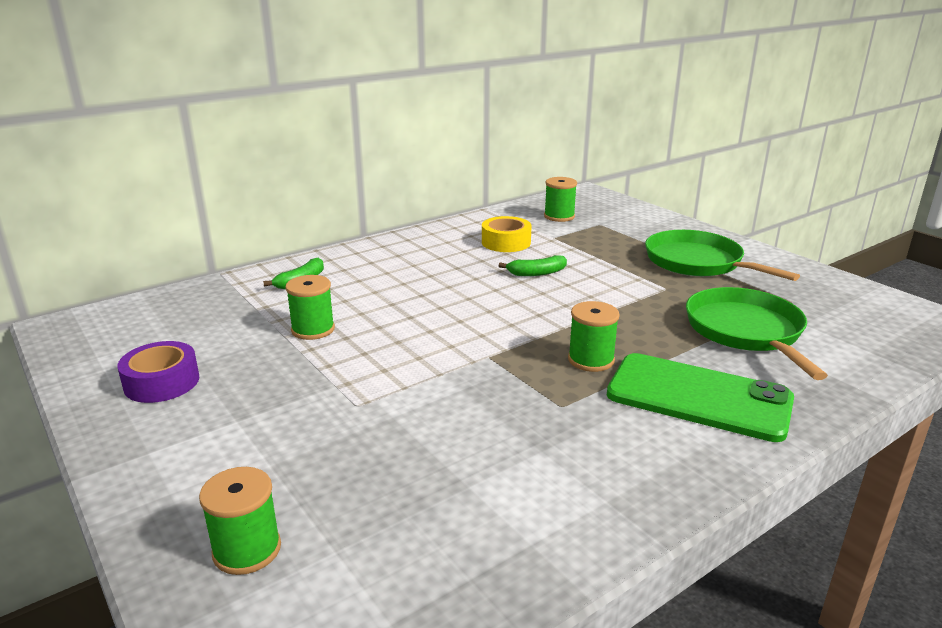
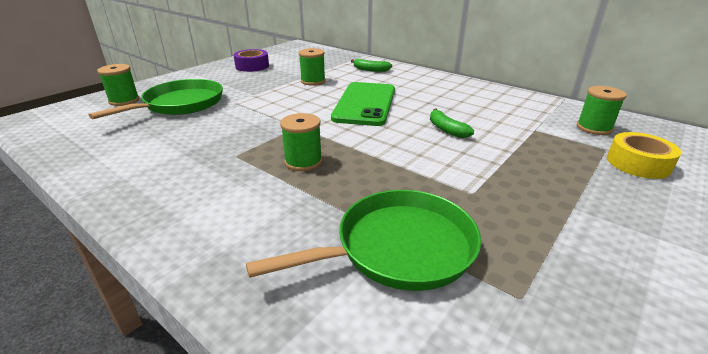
camera: 75 degrees right, 5 degrees up
(506, 242) = (497, 113): yellow tape -> yellow tape (638, 163)
(697, 262) = (571, 214): green pan -> green pan (181, 104)
(698, 397) = (251, 214): green phone -> green phone (365, 104)

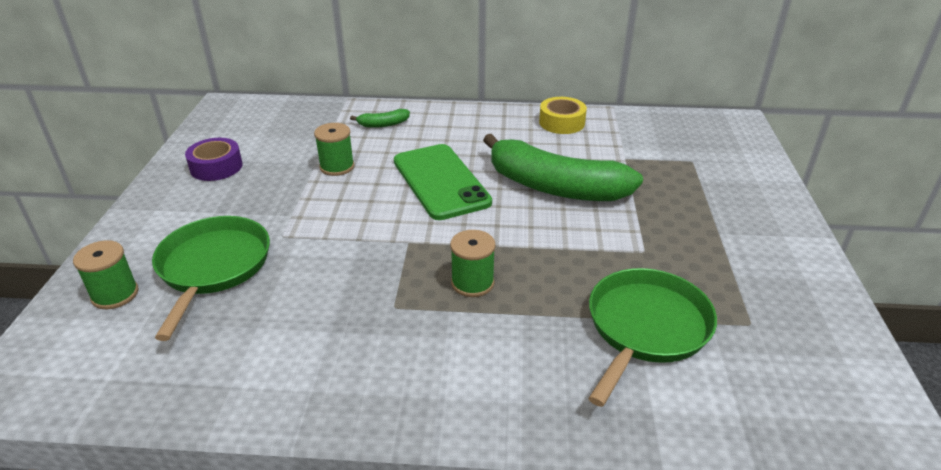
camera: 35 degrees left, 5 degrees up
(446, 129) = (555, 187): green banana -> green banana, size x2.49
(594, 128) = (665, 138): green spool -> none
(638, 163) = (723, 168): yellow tape -> yellow tape (561, 122)

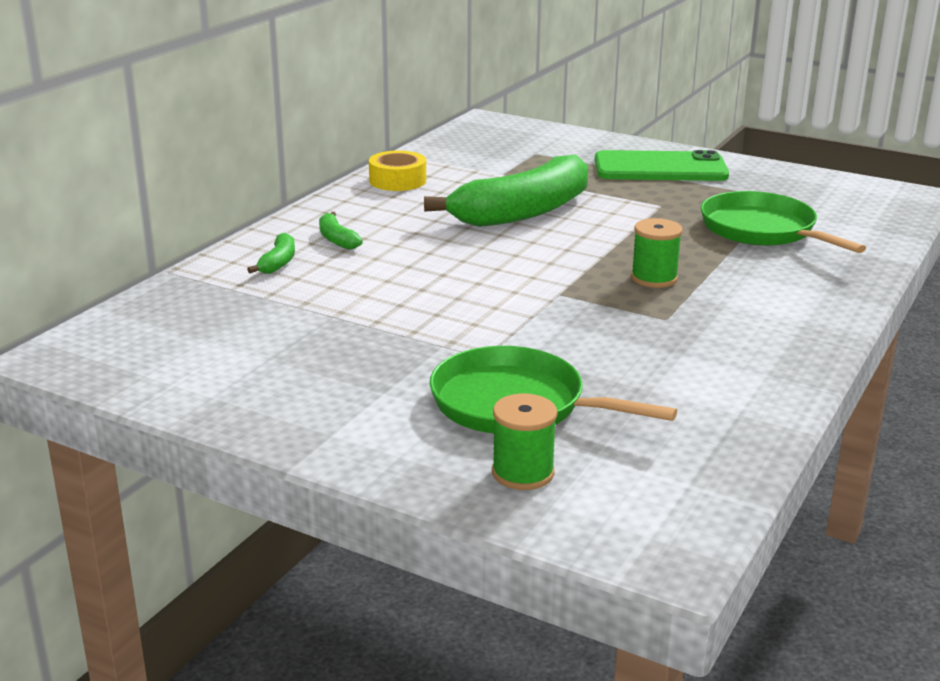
camera: 65 degrees left, 10 degrees down
(216, 167) = (258, 380): purple tape -> none
(337, 167) = (355, 304): green spool -> none
(435, 131) = (336, 239): none -> green banana
(440, 182) = (455, 258): green phone -> green phone (660, 168)

